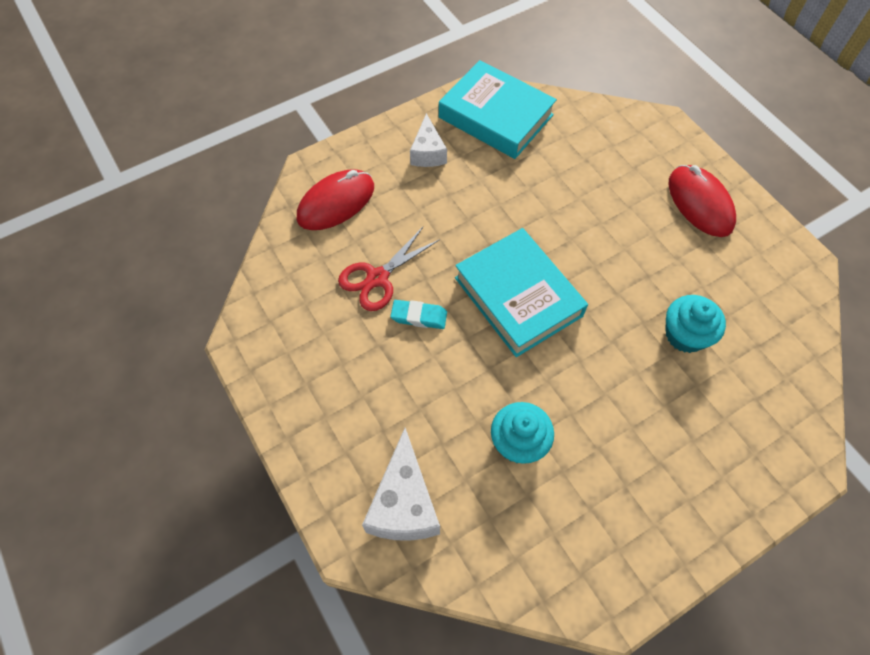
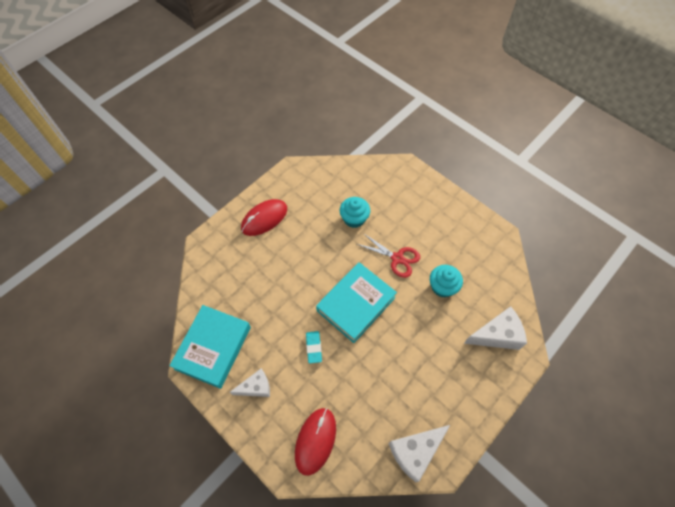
camera: 105 degrees left, 0 degrees up
(274, 314) = (415, 451): none -> white cheese
(336, 203) = (315, 441): red mouse -> red mouse turned 75 degrees clockwise
(377, 278) = (368, 391): red scissors -> red scissors (397, 258)
(419, 316) = (387, 357): turquoise eraser -> turquoise eraser (314, 347)

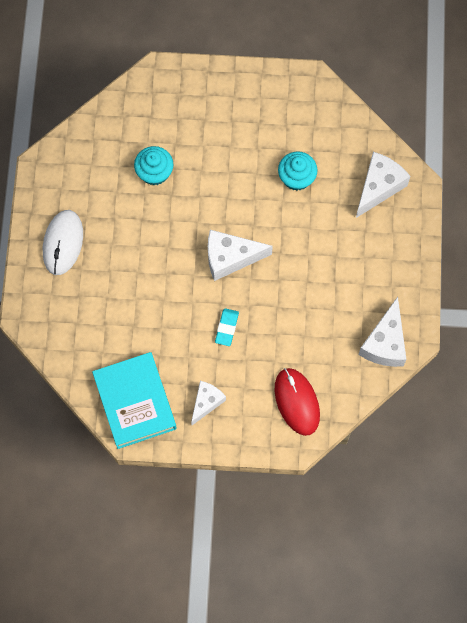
camera: 40 degrees left, 10 degrees up
(264, 219) = (63, 243): red mouse -> white mouse
(314, 347) = (227, 328): turquoise eraser -> turquoise eraser turned 60 degrees clockwise
(356, 304) = (230, 258): turquoise book -> white cheese
(397, 258) = (232, 182): red scissors -> none

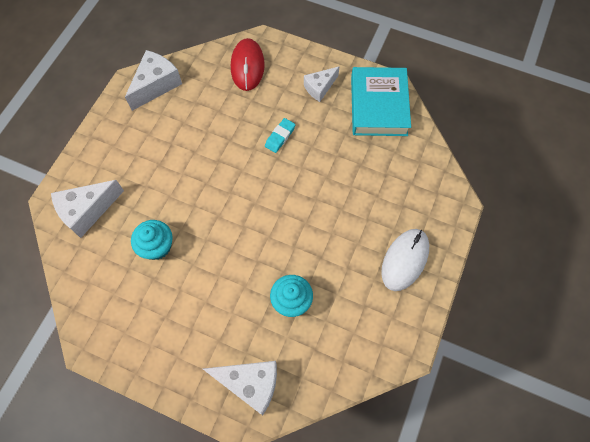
camera: 160 degrees left, 5 degrees down
(230, 258) = (252, 193): white cheese -> white cheese (250, 384)

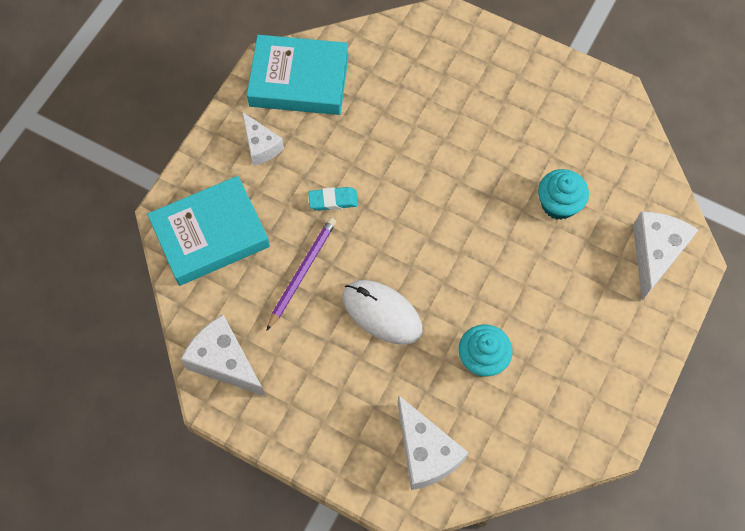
camera: 85 degrees left, 0 degrees up
(222, 123) = (302, 272): none -> purple pencil
(247, 66) = (210, 235): red mouse -> turquoise book
(280, 137) = (333, 200): turquoise eraser -> turquoise eraser turned 45 degrees counterclockwise
(404, 260) = (513, 81): white mouse -> white mouse (382, 313)

